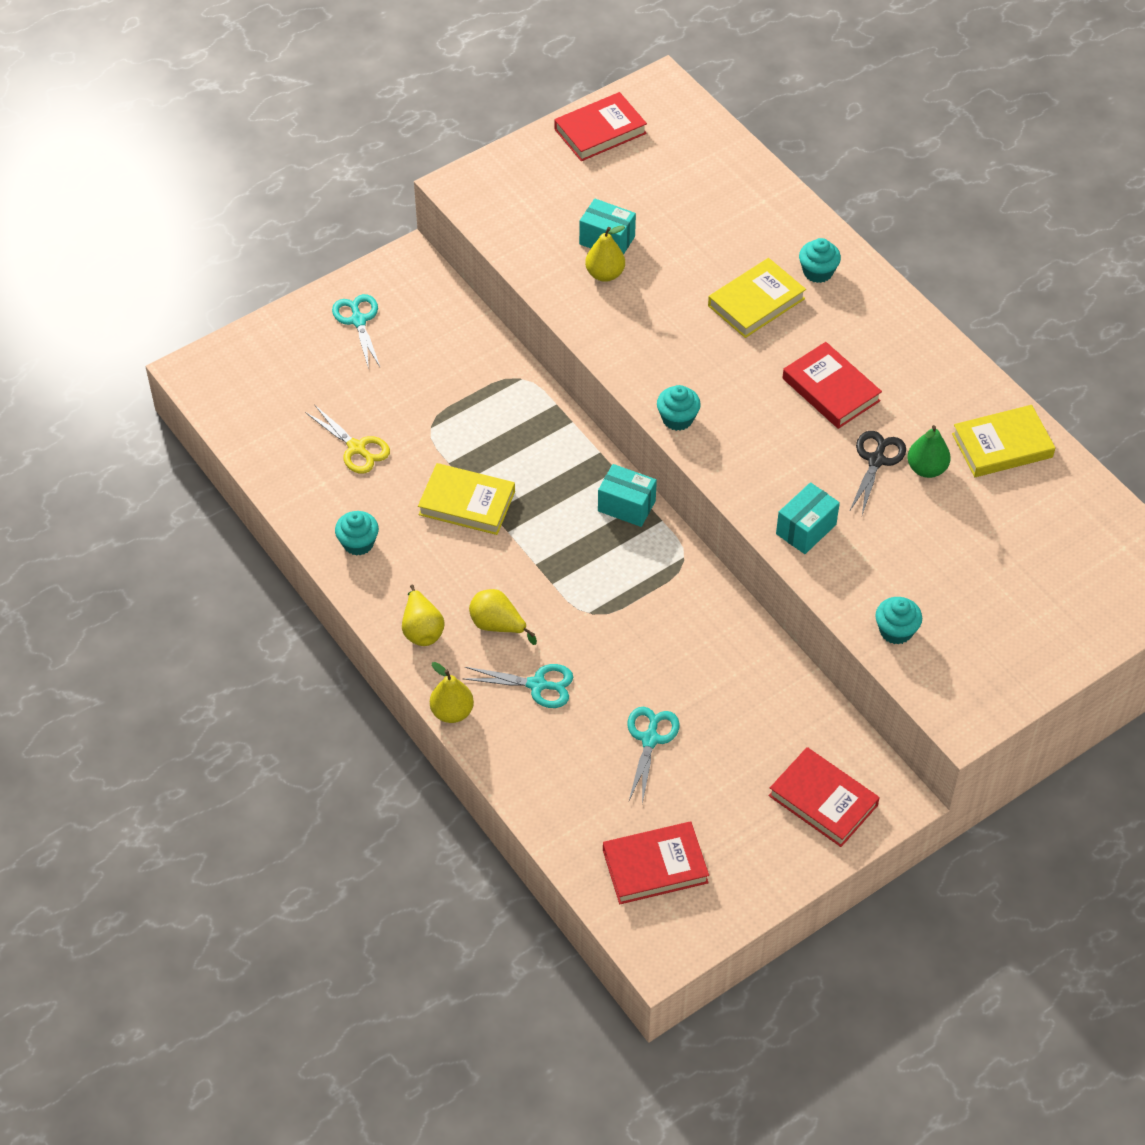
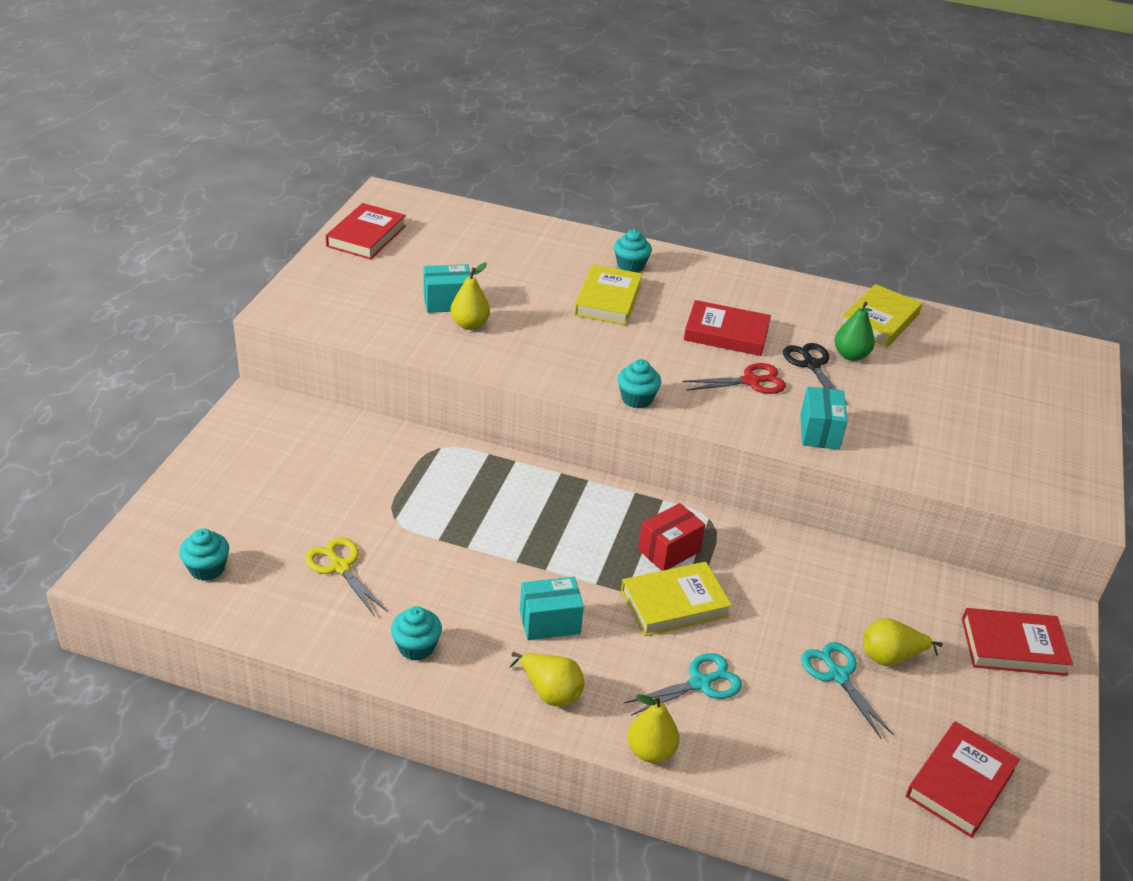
camera: 40 degrees left, 15 degrees down
(357, 448) = (340, 566): yellow scissors -> yellow scissors turned 135 degrees counterclockwise
(358, 320) = (246, 464): turquoise scissors -> none
(467, 503) = (487, 564): yellow book -> yellow book (674, 603)
(498, 625) = (615, 651): yellow pear -> yellow pear (890, 657)
(621, 567) = (669, 550): none -> red box
(626, 506) = (624, 502): turquoise box -> turquoise box (550, 622)
(799, 450) = (751, 381): none -> red scissors
(896, 631) = (964, 471): turquoise cupcake -> turquoise cupcake (207, 568)

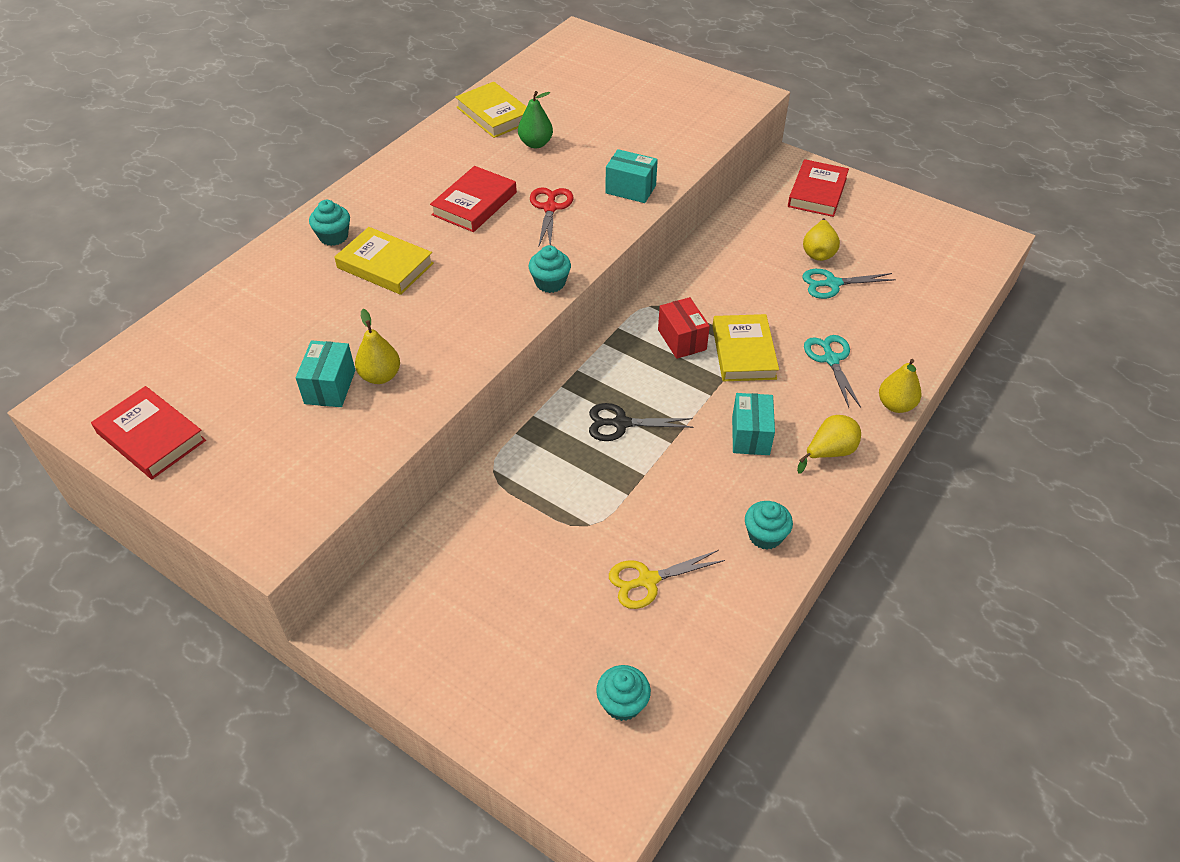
camera: 70 degrees left, 10 degrees up
(811, 364) = (539, 168): black scissors -> black scissors (620, 423)
(960, 783) = (933, 256): red book -> none

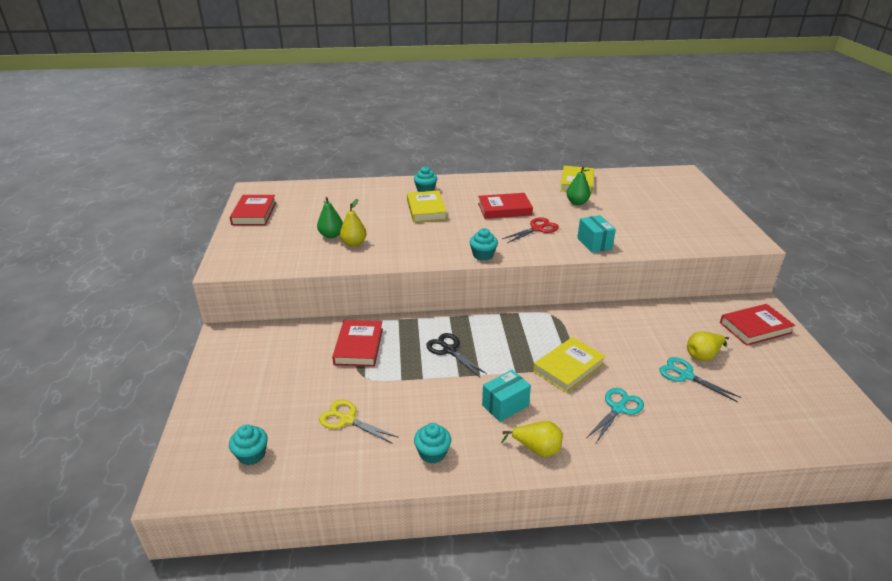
camera: 50 degrees right, 15 degrees down
(330, 387) = (331, 235): turquoise box -> green pear
(528, 499) = (359, 346): none -> red book
(682, 339) = (543, 339): red box -> none
(895, 405) = (623, 462): yellow pear -> none

